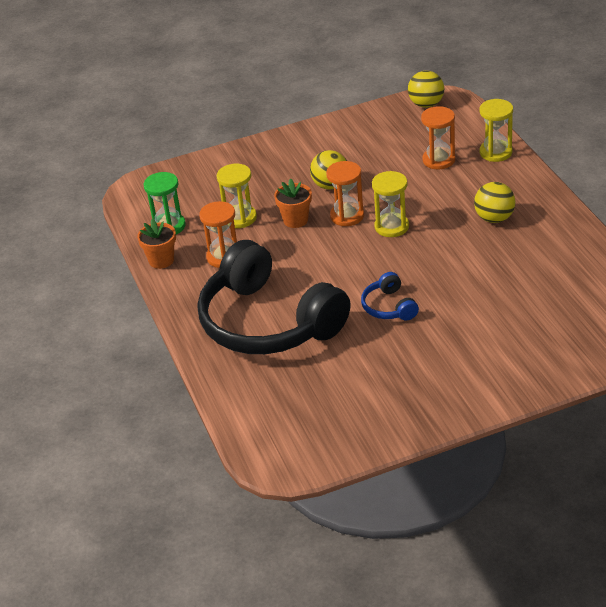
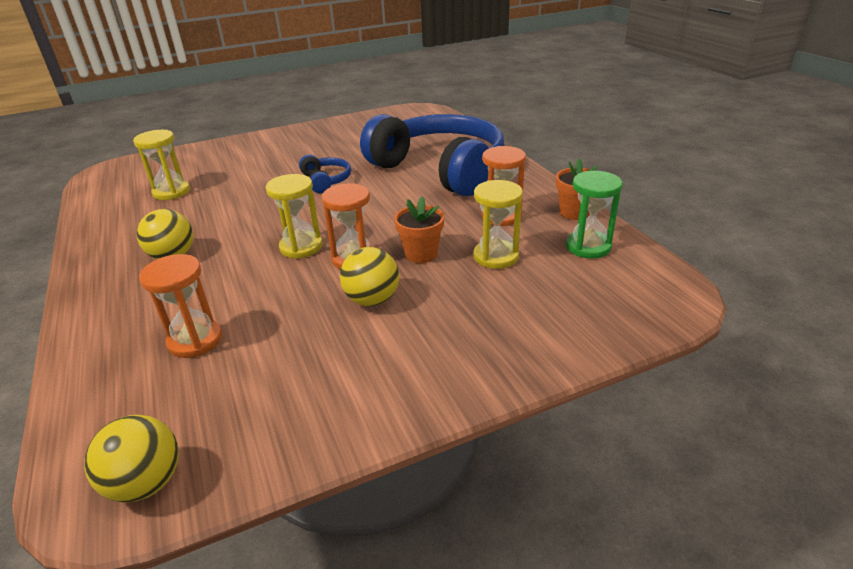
camera: 175 degrees right, 5 degrees down
(268, 322) = (440, 169): black headphones -> blue headphones
(495, 152) = (98, 353): yellow hourglass -> yellow hourglass (171, 192)

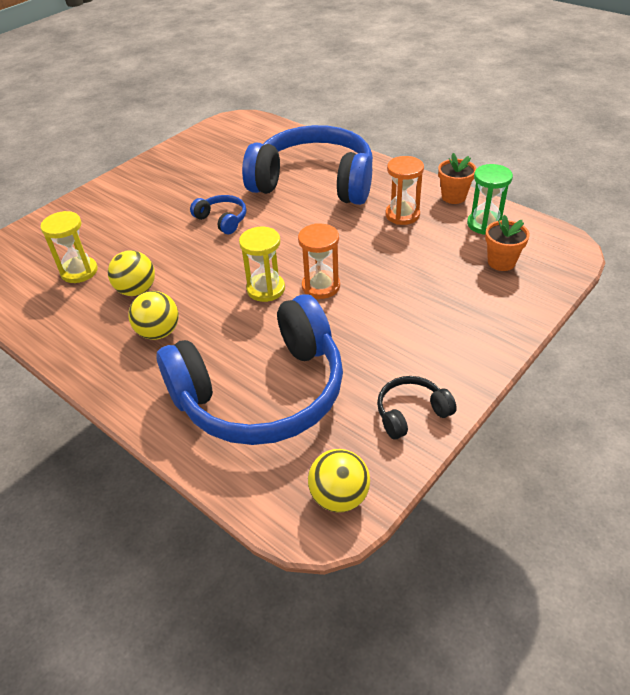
camera: 25 degrees left, 10 degrees up
(195, 340) = (262, 393): orange hourglass -> blue headphones
(316, 419) = (411, 413): none -> black headphones
(372, 300) = (367, 315): yellow ball -> yellow ball (137, 290)
(421, 254) = (369, 266): orange flower pot -> orange flower pot (501, 262)
(496, 256) = (427, 251): yellow hourglass -> none

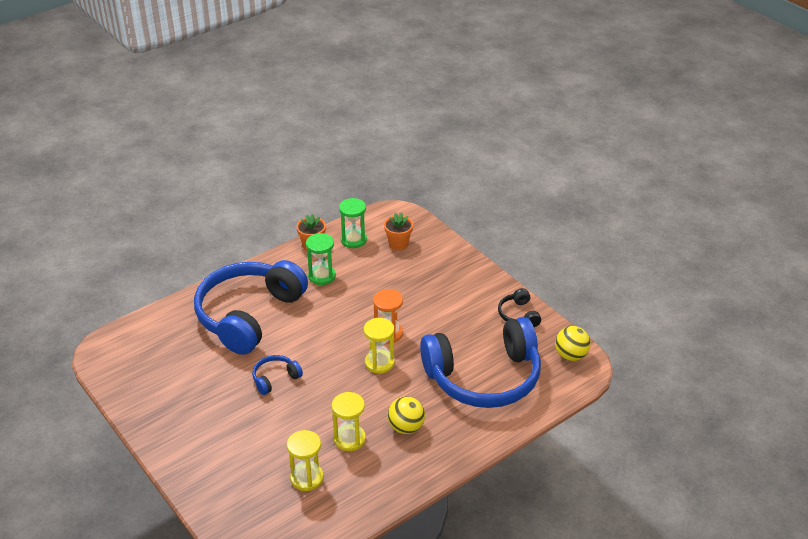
camera: 80 degrees left, 5 degrees down
(137, 290) = (349, 439): yellow ball -> yellow hourglass
(262, 393) = (484, 377): blue headphones -> blue headphones turned 90 degrees clockwise
(402, 215) = (322, 276): orange hourglass -> green hourglass

